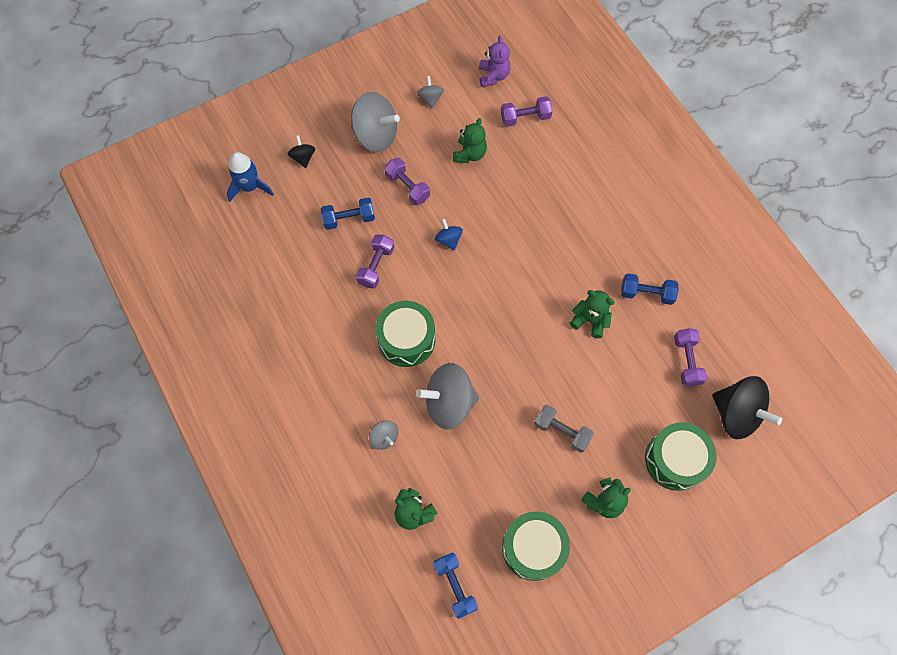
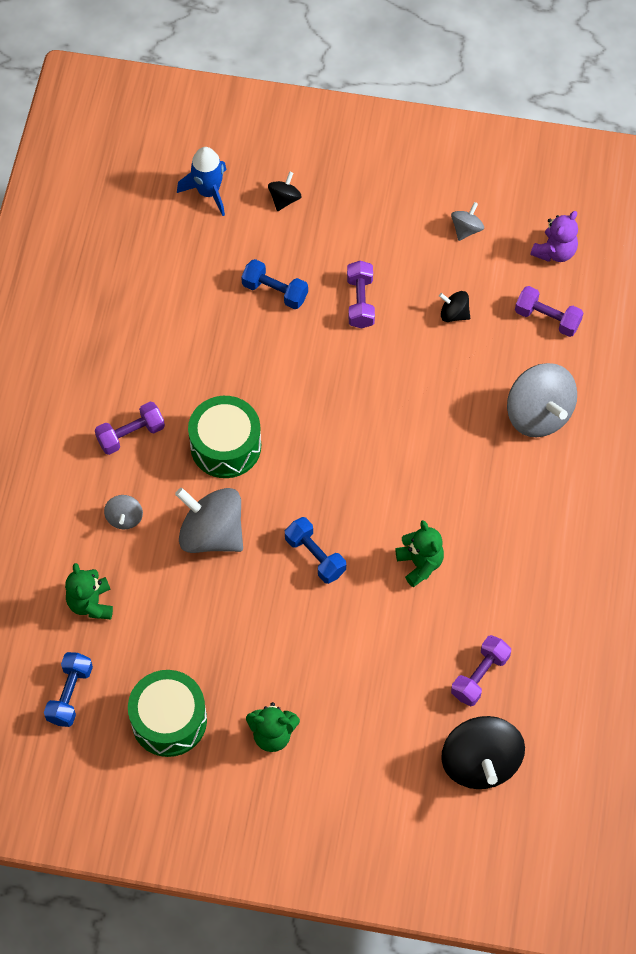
camera: 40 degrees right, 5 degrees down
(375, 135) = (376, 227): grey spinning top -> grey spinning top (538, 414)
(376, 266) = (260, 356): purple dumbbell -> purple dumbbell (131, 434)
(448, 240) = (353, 383): blue spinning top -> none
(469, 154) = (454, 314): green teddy bear -> black spinning top
(562, 431) = (293, 642): grey dumbbell -> none
(646, 293) = (503, 582): blue dumbbell -> blue dumbbell (315, 556)
(675, 460) = (377, 754): green drum -> none

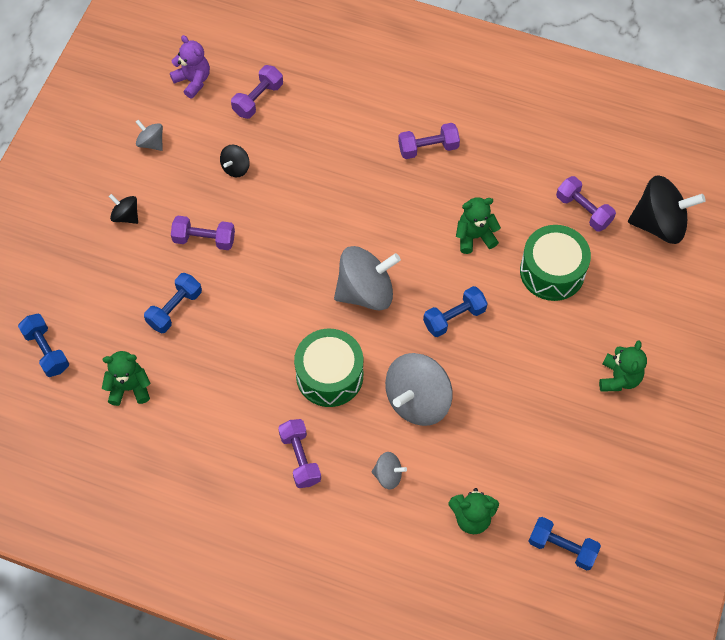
camera: 80 degrees left, 0 degrees up
(169, 720) = (597, 462): green drum -> green drum (552, 271)
(181, 270) = (129, 388): none -> green teddy bear
(208, 192) = (46, 351): blue rocket -> blue dumbbell
(284, 199) = (75, 285): black spinning top -> black spinning top (126, 216)
(525, 500) = (428, 148): none -> purple dumbbell
(538, 414) = (349, 123): grey spinning top -> grey spinning top (366, 291)

